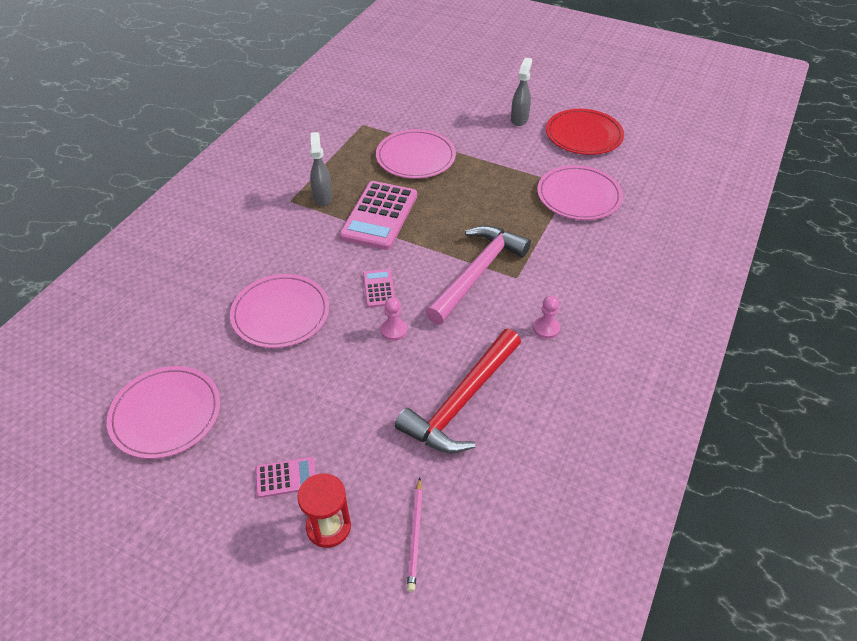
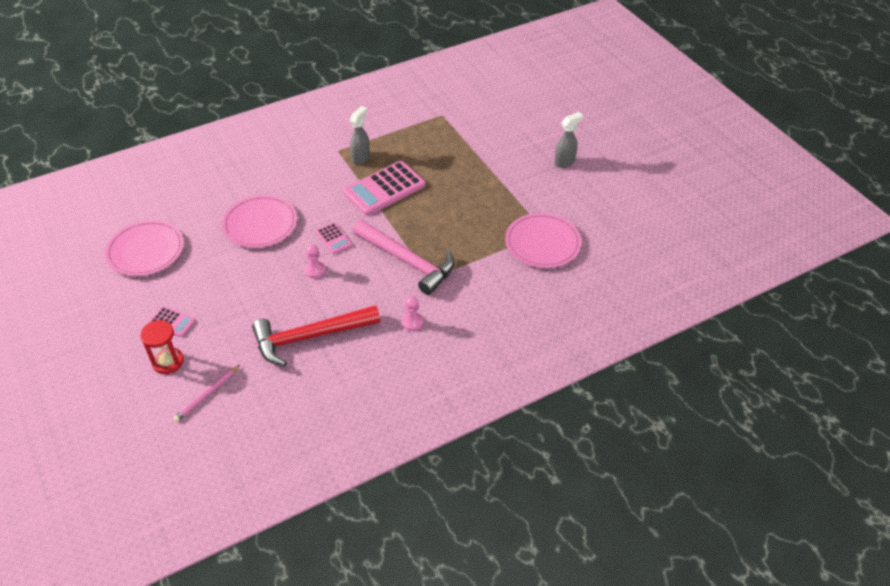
camera: 35 degrees right, 0 degrees up
(379, 288) = (333, 239): pink calculator -> pink calculator turned 120 degrees clockwise
(415, 157) = (453, 157): pink plate -> none
(477, 273) = (407, 261): pink hammer -> pink hammer turned 60 degrees clockwise
(584, 135) = (602, 198): red plate -> none

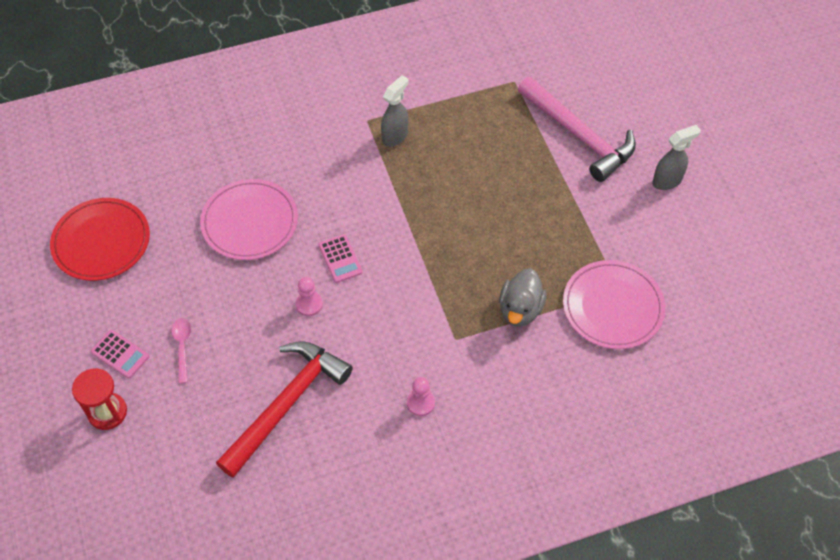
camera: 10 degrees right, 10 degrees up
(145, 250) = (101, 241): pink plate -> red plate
(207, 395) = (148, 468): pink pencil -> none
(221, 311) = (182, 347): none -> pink spoon
(310, 337) = (287, 404): red hammer -> red hammer turned 135 degrees clockwise
(384, 189) = (418, 190): pink calculator -> none
(407, 261) = (430, 308): pink hammer -> pink hammer (579, 136)
(475, 253) = (520, 309): none -> grey duck

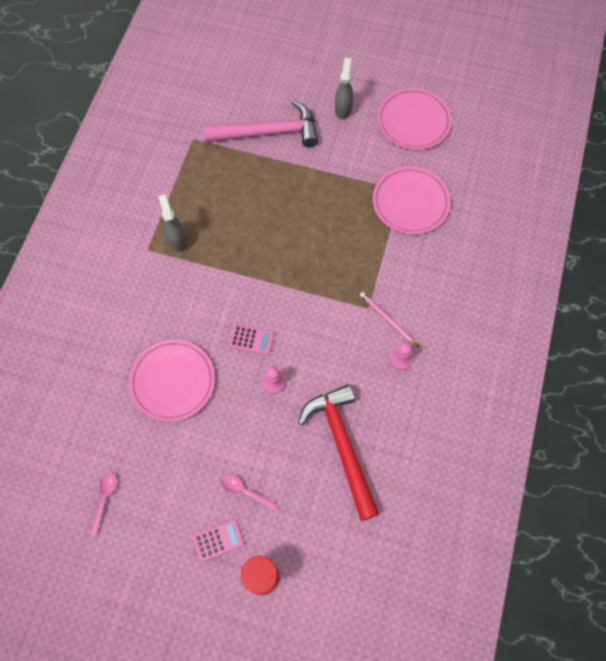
camera: 55 degrees left, 10 degrees up
(101, 241) = (105, 499): red plate -> pink spoon
(456, 365) = (387, 319): none -> pink pencil
(520, 309) = (374, 255): grey duck -> none
(715, 252) = (413, 121): none -> pink plate

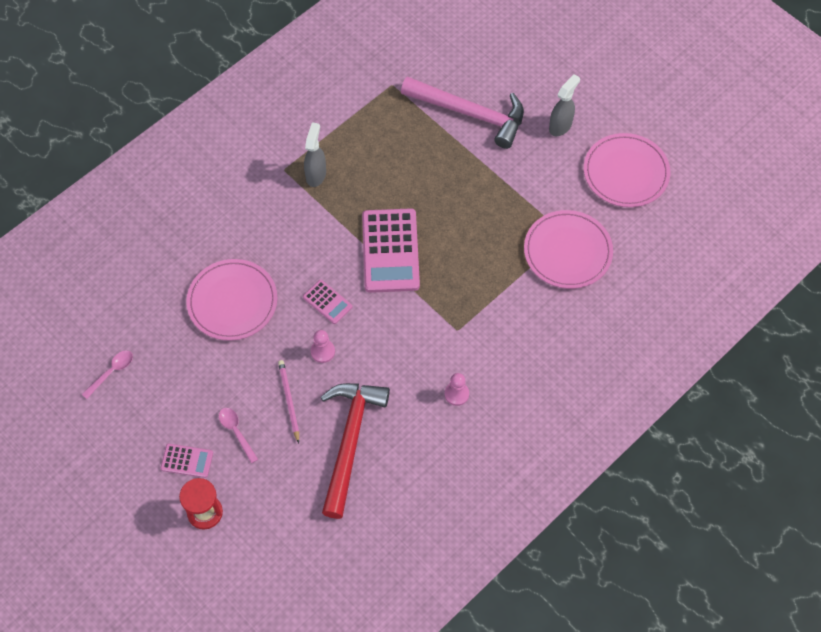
camera: 30 degrees right, 5 degrees down
(275, 271) = (390, 251): none -> pink calculator
(387, 319) = (469, 351): pink pencil -> pink pencil (289, 400)

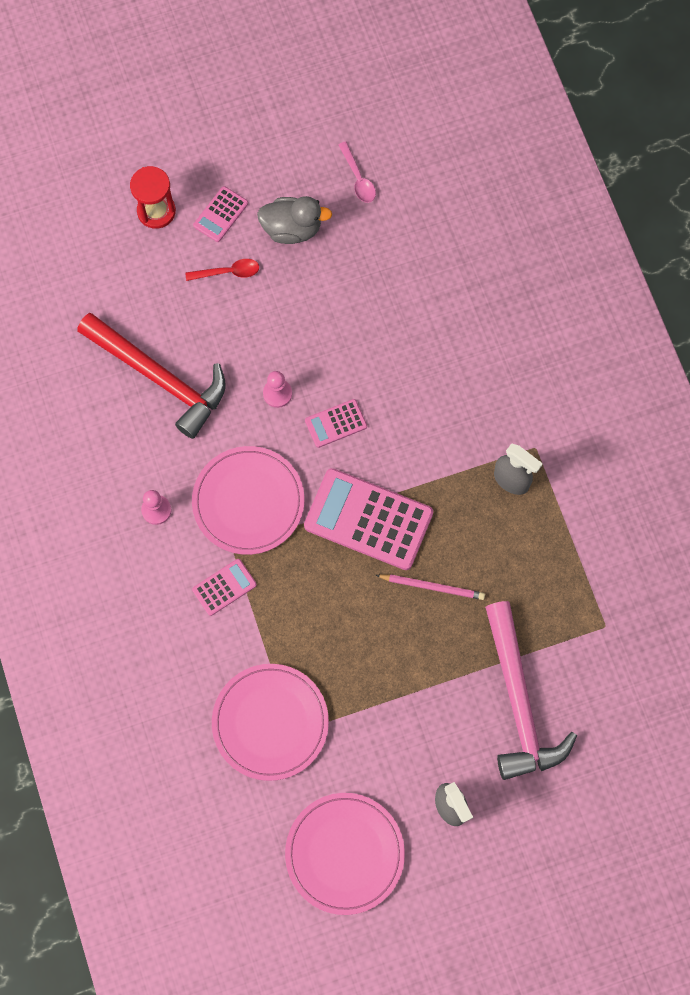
camera: 115 degrees right, 10 degrees up
(177, 401) = (292, 229): none -> grey duck
(232, 301) = (385, 326): pink plate -> pink plate (248, 501)
(236, 432) = (228, 272): pink spoon -> red spoon
(289, 400) = (237, 337): pink pencil -> pink pencil (432, 587)
(470, 114) = (518, 702): pink hammer -> pink hammer turned 60 degrees counterclockwise
(489, 322) = (224, 587): none -> pink calculator

